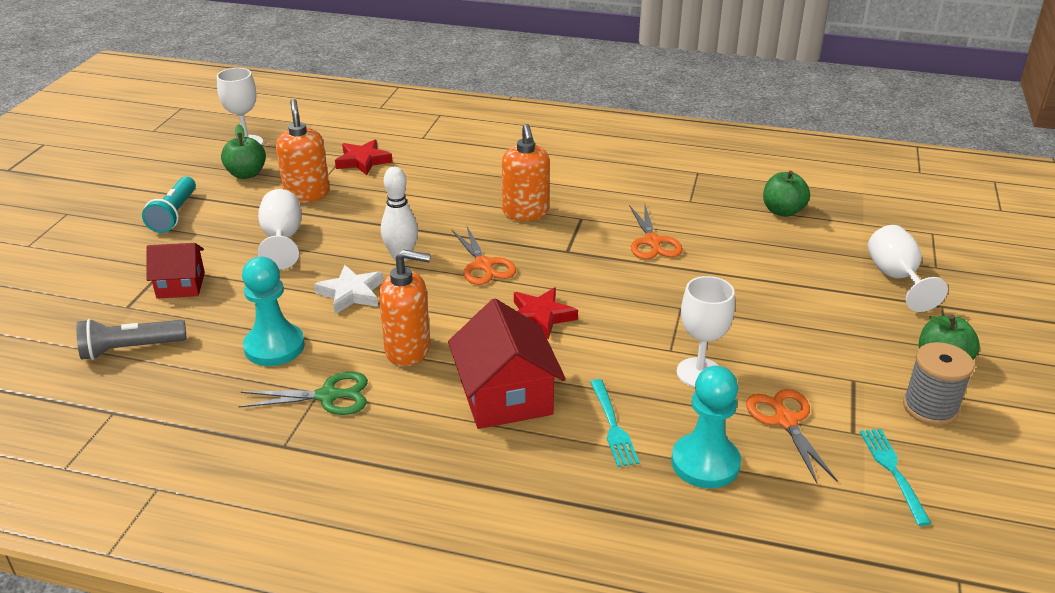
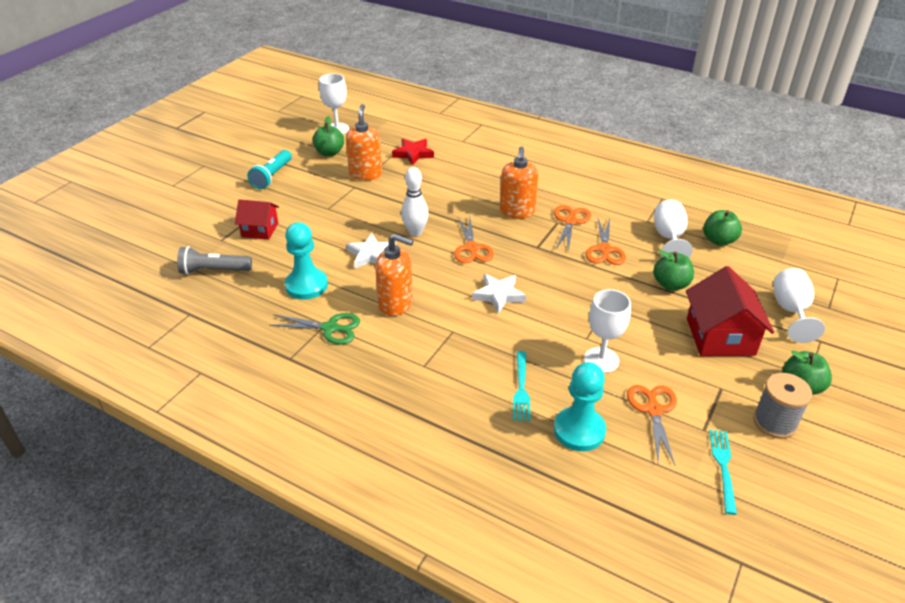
camera: 15 degrees right, 5 degrees up
(282, 239) = (338, 206): white goblet -> white goblet (668, 238)
(506, 397) = (452, 352): red house -> red house (720, 337)
(540, 317) = (498, 295): red star -> white star
(597, 215) = (570, 221): none -> orange scissors
(747, 270) = (670, 284): none -> green apple

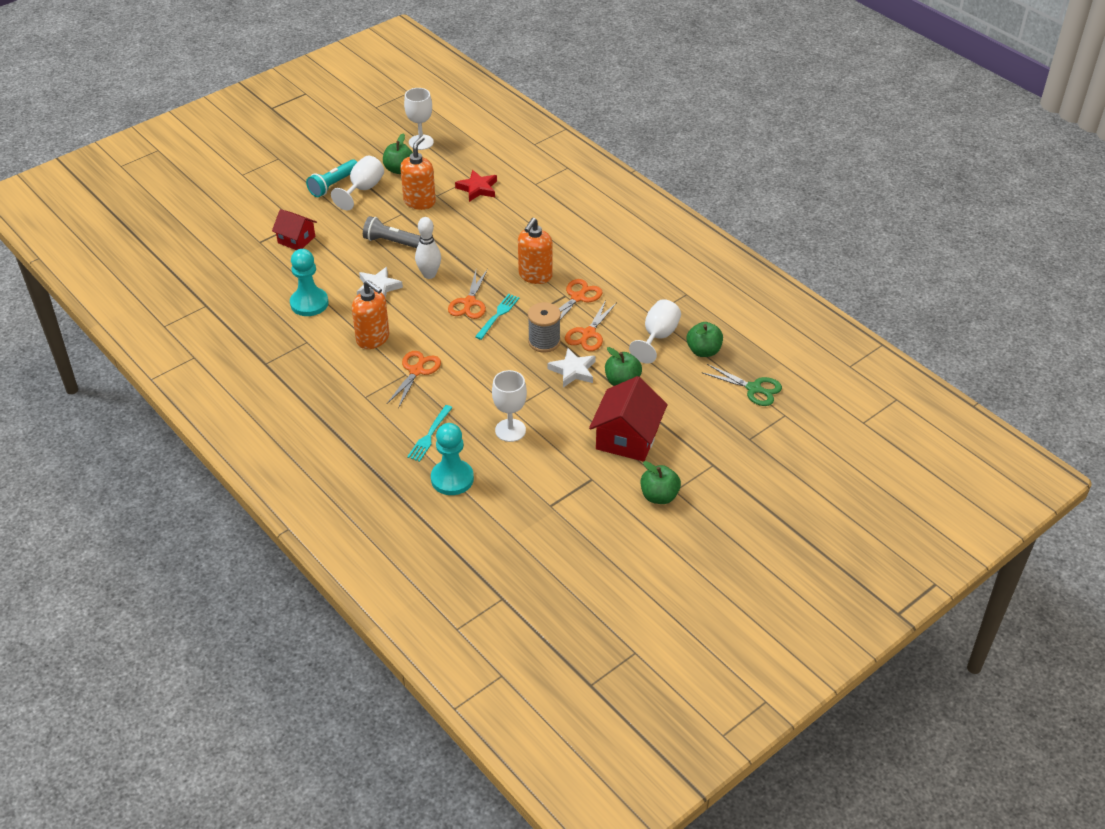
camera: 20 degrees right, 5 degrees up
(214, 270) = (241, 270): grey flashlight -> grey flashlight (392, 242)
(330, 328) = (309, 346): green scissors -> green scissors (754, 388)
(498, 295) = (463, 353): white star -> white star (573, 371)
(653, 410) = (522, 480): orange scissors -> orange scissors (416, 371)
(723, 467) = (542, 535): turquoise fork -> turquoise fork (498, 315)
(774, 422) = (612, 516): grey spool -> grey spool (544, 341)
(790, 311) = (710, 433): white goblet -> white goblet (363, 189)

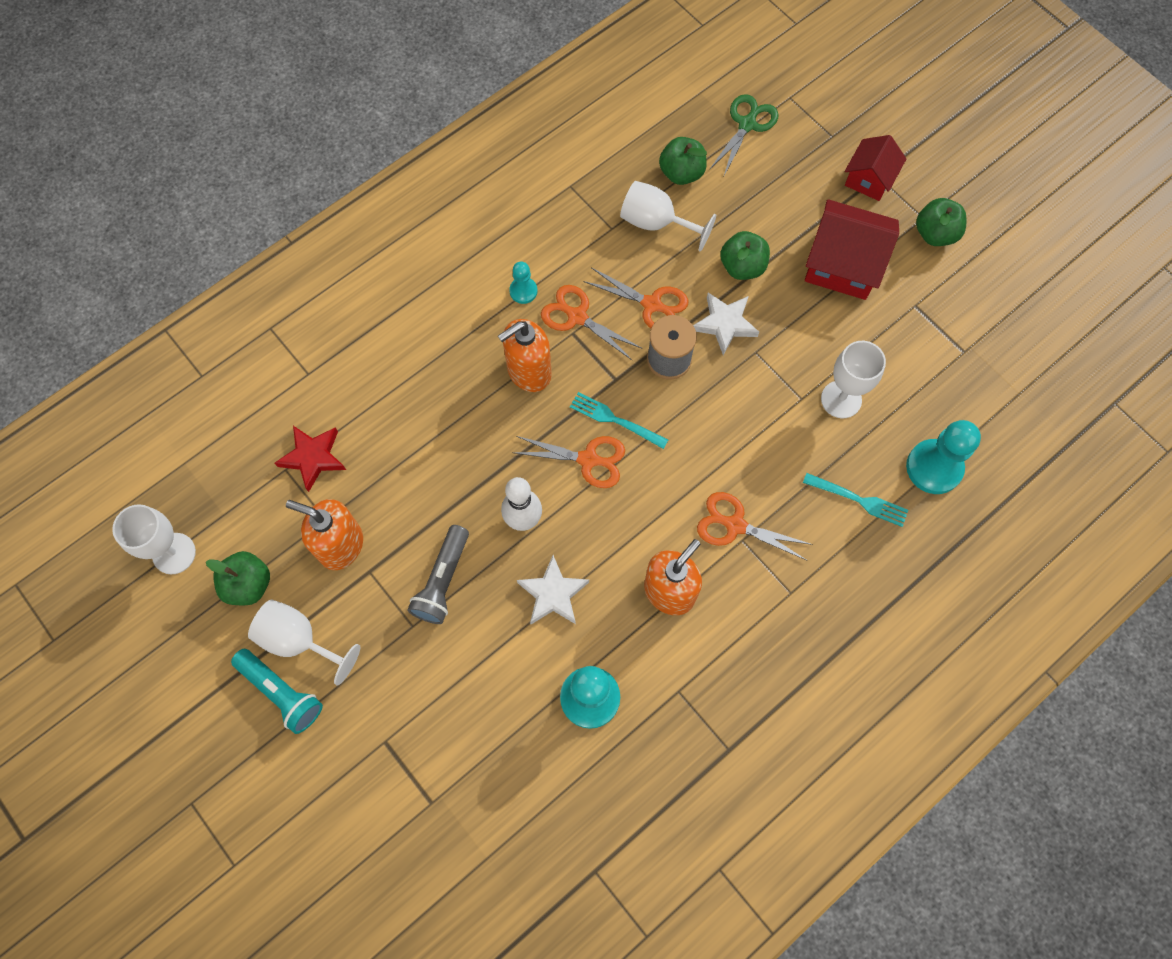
camera: 90 degrees left, 25 degrees up
(296, 240) = (429, 739): red house -> red house (869, 179)
(535, 275) = (529, 372): orange soap dispenser -> orange soap dispenser turned 120 degrees clockwise
(597, 272) = (523, 291): none -> turquoise pawn

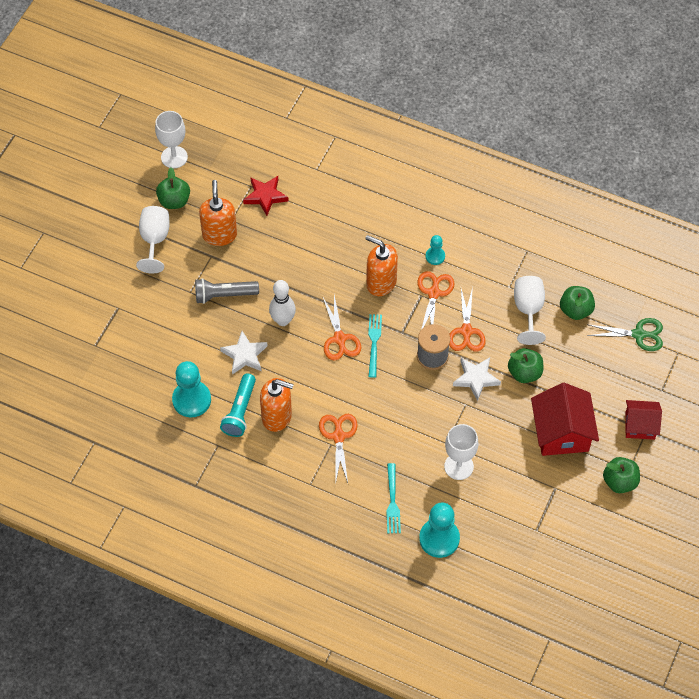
camera: 65 degrees right, 10 degrees down
(281, 693) = (121, 246): turquoise flashlight -> turquoise flashlight (240, 411)

